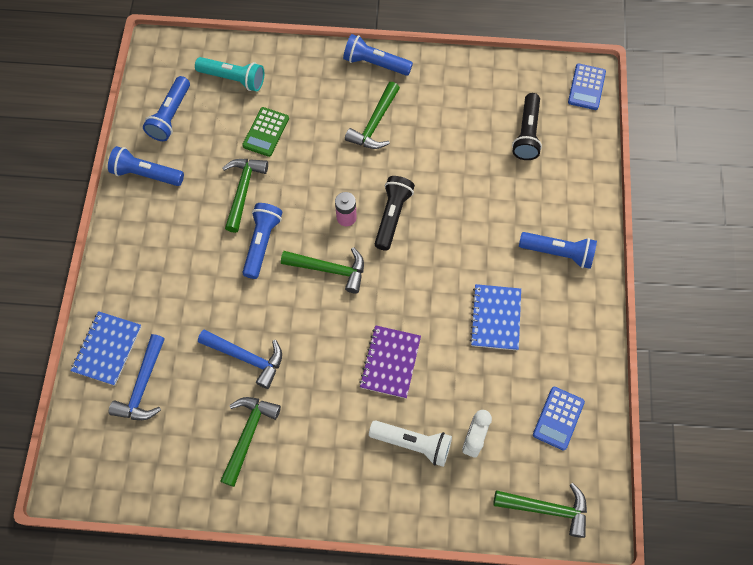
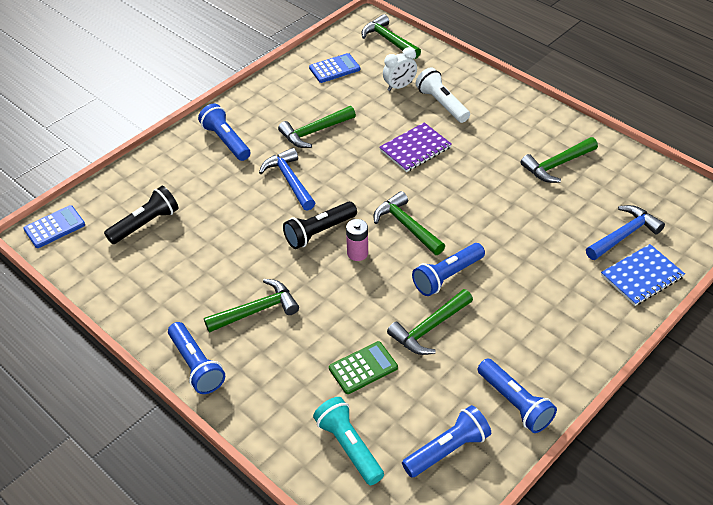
camera: 140 degrees left, 20 degrees down
(247, 358) = (523, 207): blue hammer -> blue hammer (289, 180)
(495, 318) = (314, 132): blue notebook -> green hammer

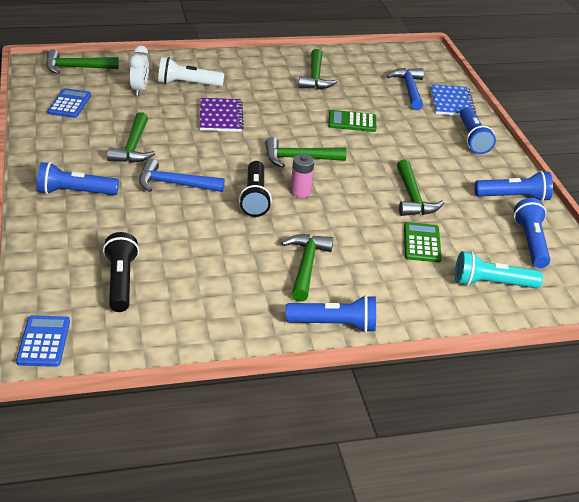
camera: 60 degrees left, 10 degrees down
(447, 276) = (370, 167): blue flashlight -> blue flashlight (472, 139)
(509, 227) = (352, 122): none -> green calculator

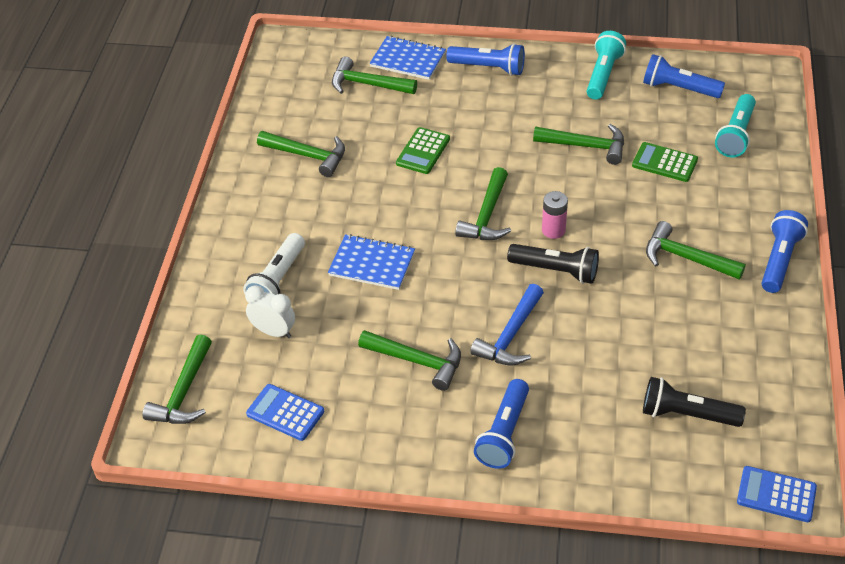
camera: 65 degrees left, 10 degrees up
(220, 116) = (372, 264): purple notebook -> blue notebook
(409, 89) = (367, 84): blue hammer -> green hammer
(513, 197) = (603, 74): blue flashlight -> turquoise flashlight

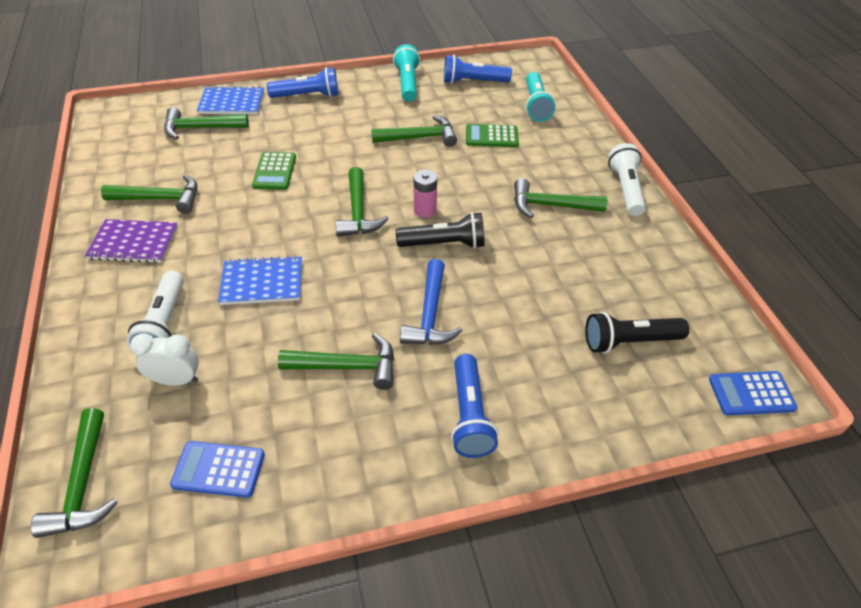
camera: 25 degrees left, 0 degrees up
(272, 195) = (133, 243): none -> purple notebook
(779, 260) = (625, 189): blue flashlight -> white flashlight

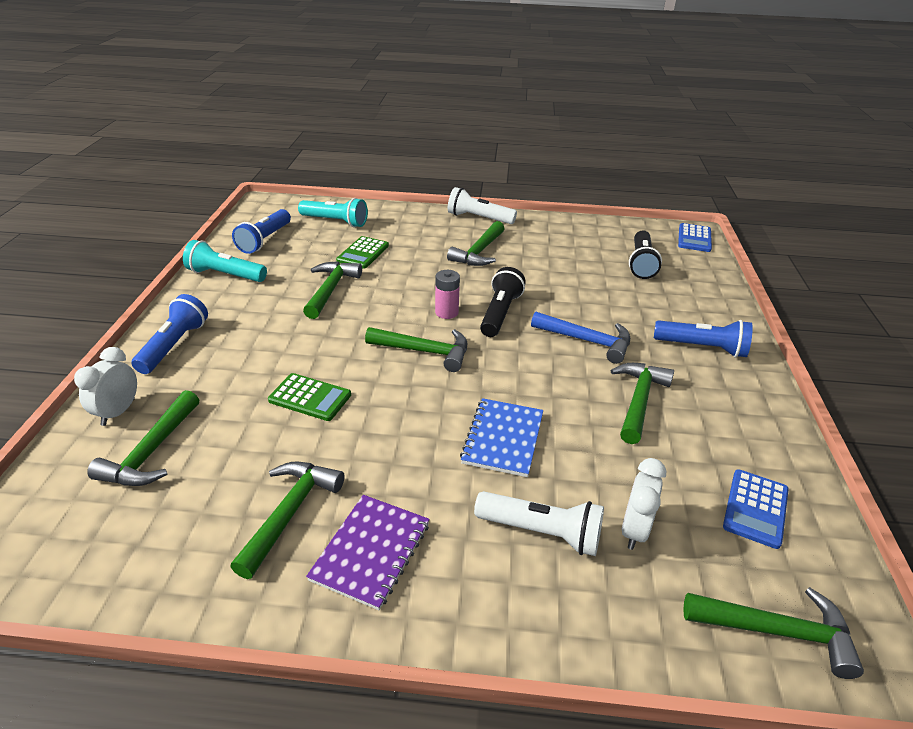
camera: 70 degrees left, 10 degrees down
(231, 103) = (118, 412): blue notebook -> white clock

